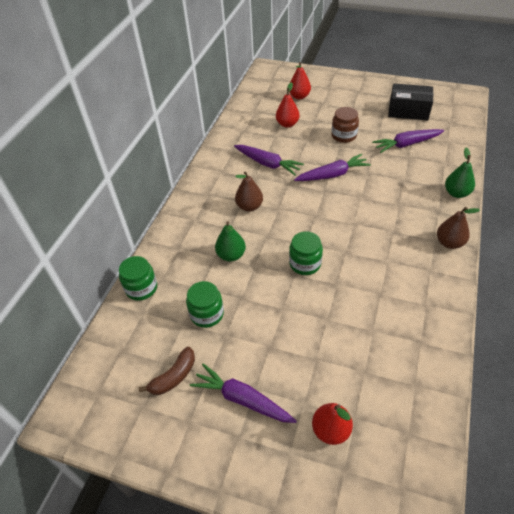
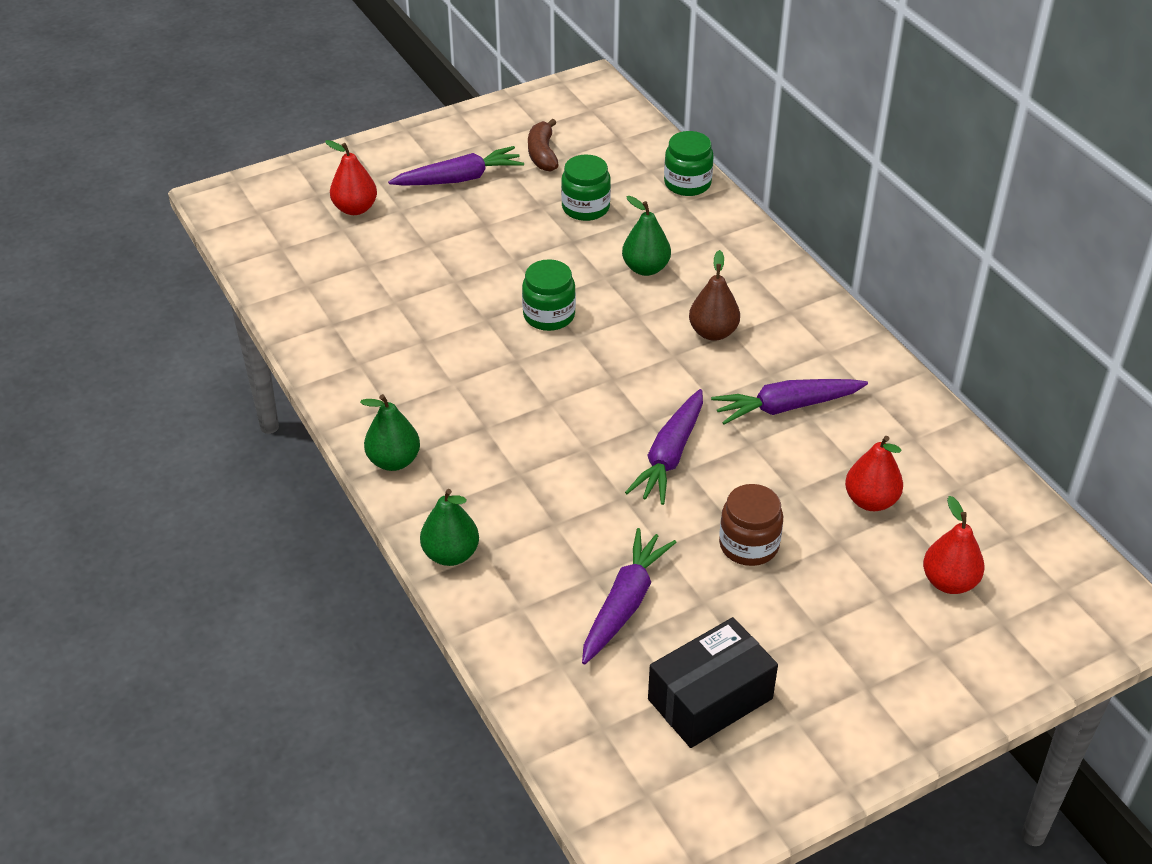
camera: 130 degrees right, 5 degrees down
(449, 243) = (394, 461): brown pear -> green pear

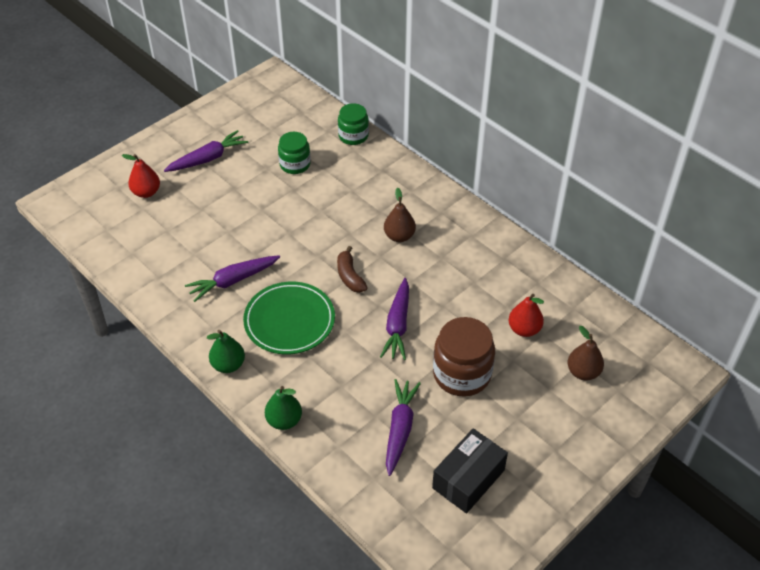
camera: 15 degrees left, 5 degrees up
(505, 418) = (289, 321): none -> green plate
(542, 154) = (256, 131): brown banana -> brown banana (350, 276)
(549, 315) = (295, 244): green jar -> none
(645, 268) = (345, 200): green pear -> none
(748, 545) = (462, 374): brown jar -> brown jar, size x1.59
(786, 407) = (458, 278): purple carrot -> purple carrot (233, 281)
(949, 582) = (583, 372): red pear -> brown pear

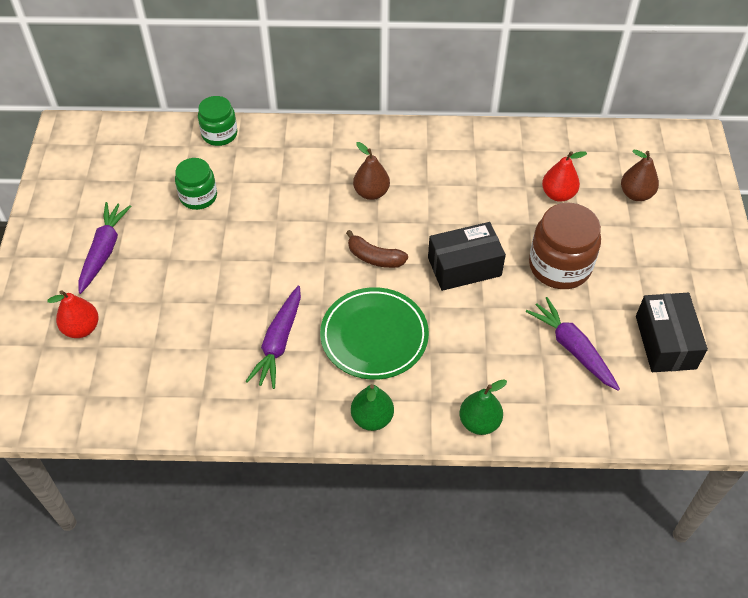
camera: 45 degrees left, 5 degrees up
(398, 325) = (464, 267): purple carrot -> black box

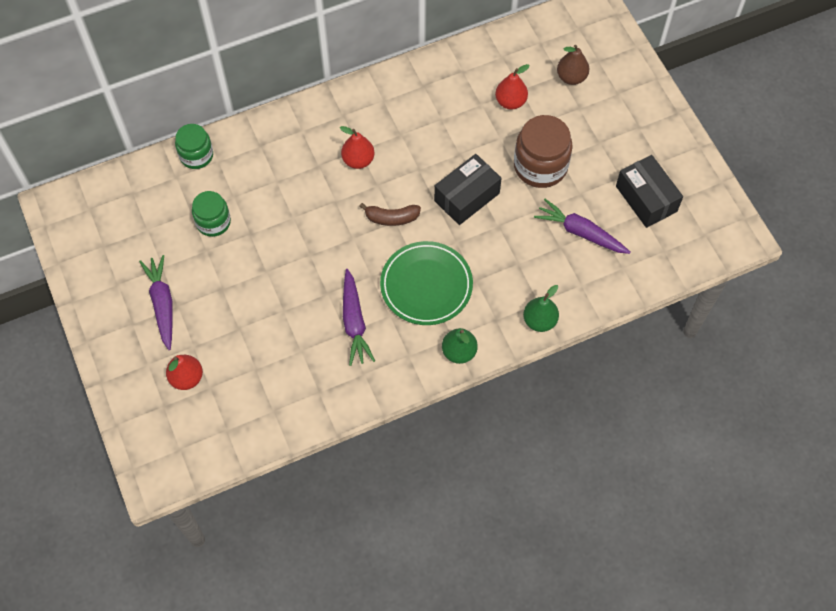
camera: 25 degrees left, 10 degrees up
(371, 192) = (358, 160): brown pear -> red pear

